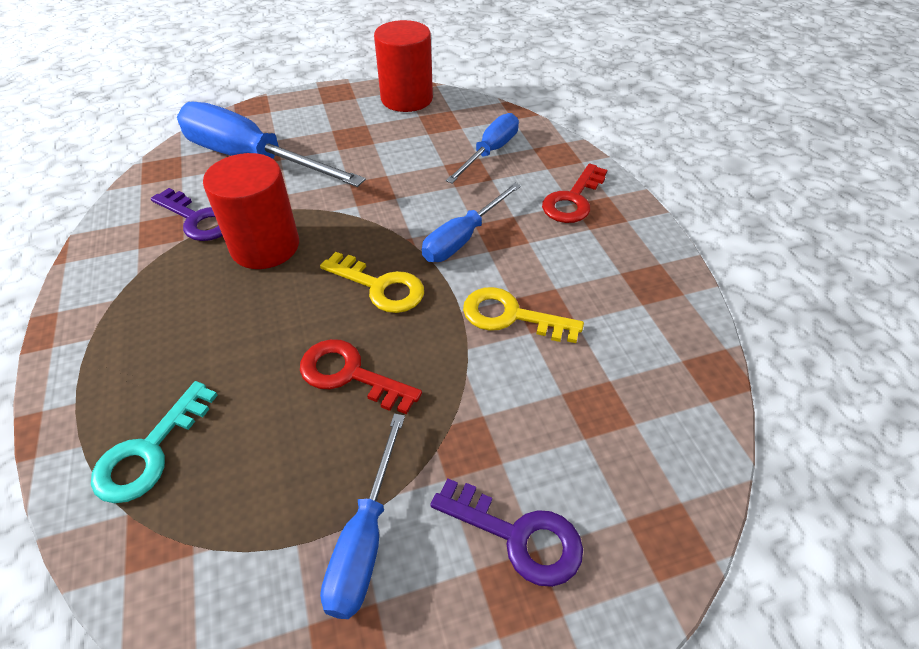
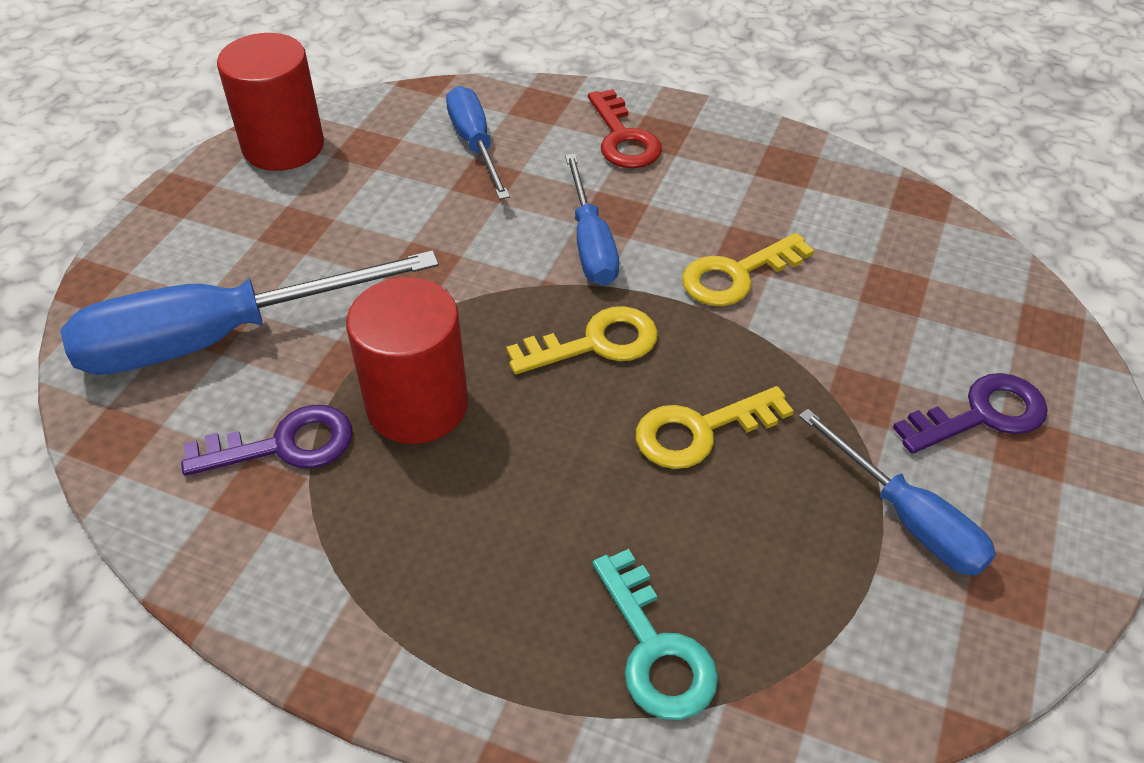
camera: 50 degrees left, 0 degrees up
(350, 375) = (700, 431): red key -> yellow key

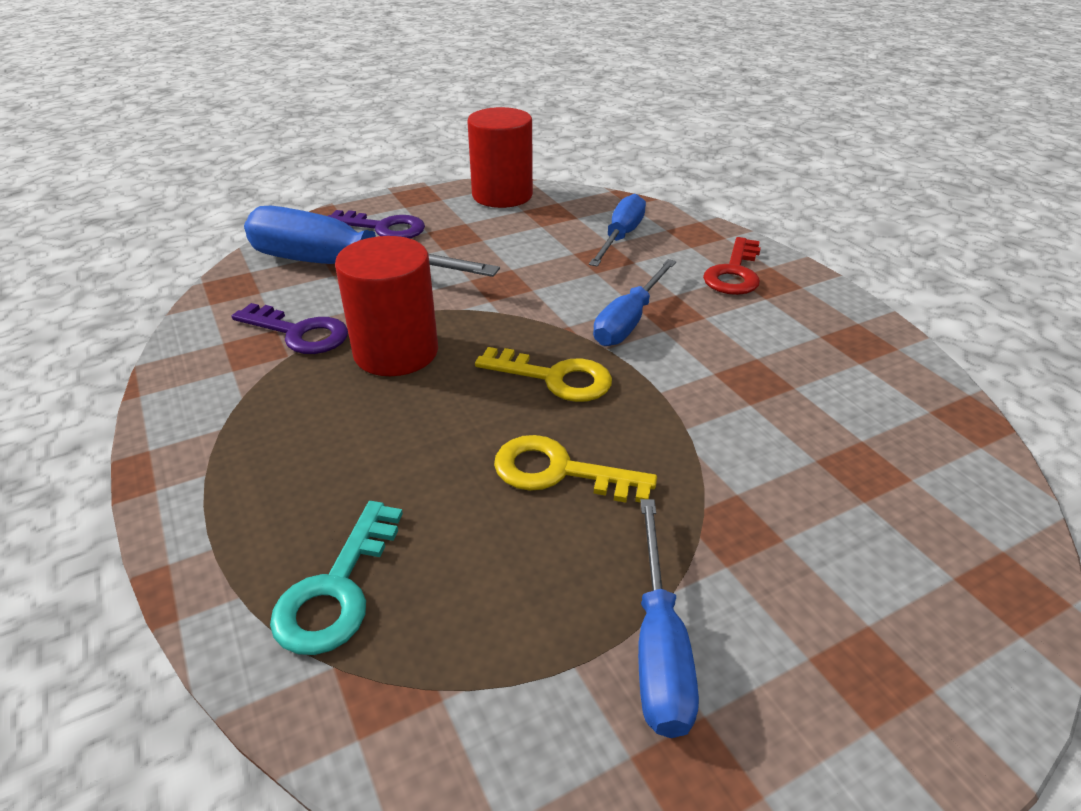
camera: 40 degrees right, 10 degrees down
(737, 275) = (721, 390): yellow key -> none
(981, 415) = (840, 613): purple key -> purple key (383, 228)

